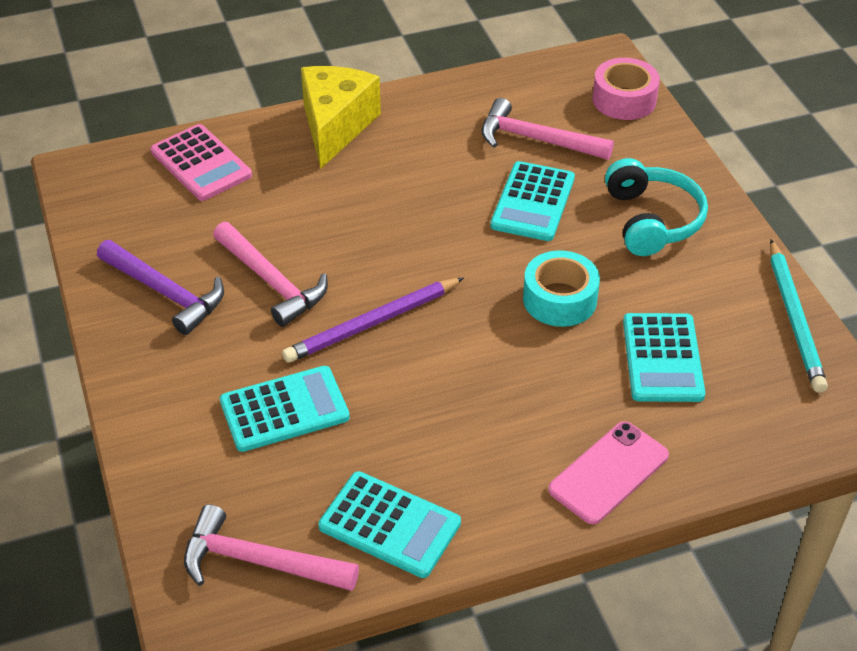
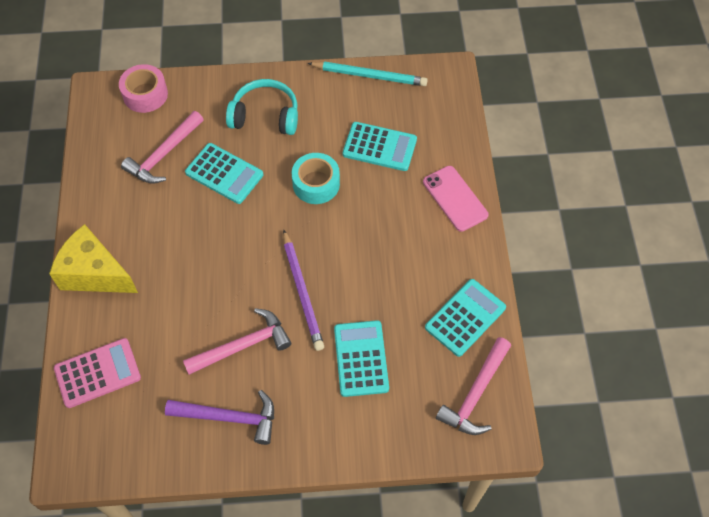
camera: 75 degrees left, 15 degrees up
(165, 292) = (229, 417): purple hammer -> purple hammer turned 45 degrees clockwise

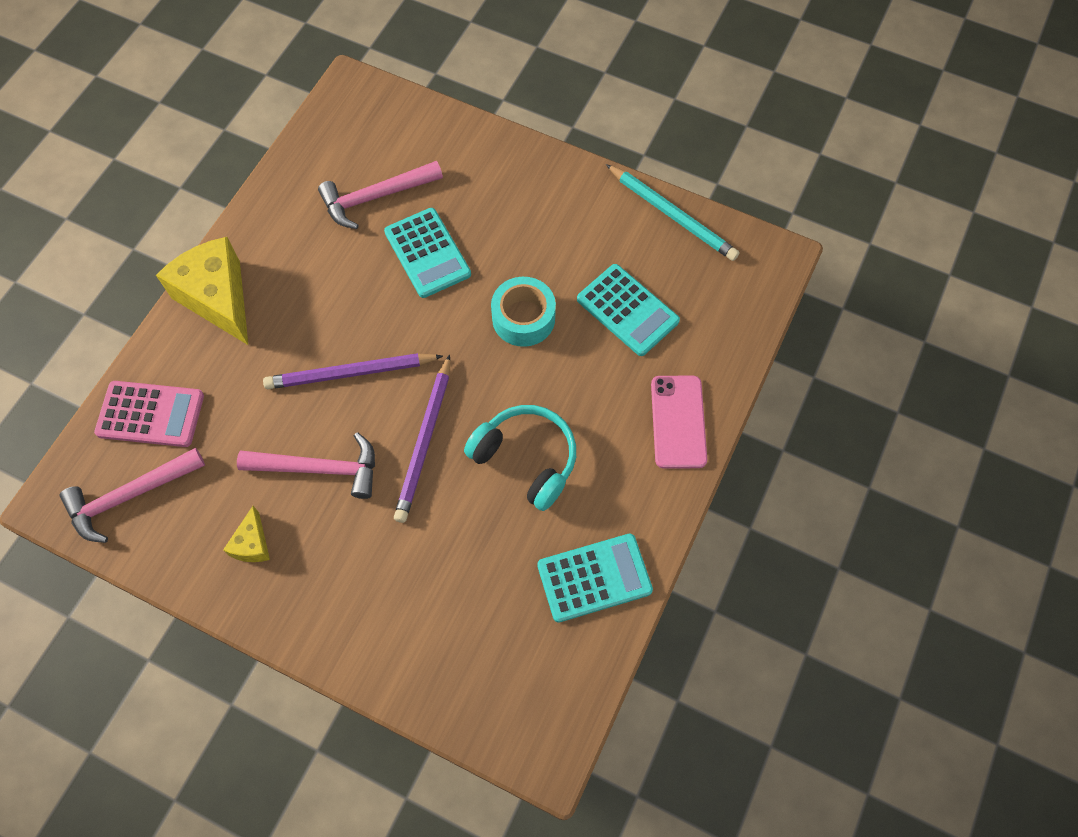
camera: 30 degrees right, 5 degrees up
(145, 94) = (400, 116): pink tape -> none
(223, 275) = (351, 373): none -> purple pencil
(229, 417) = (252, 544): purple hammer -> yellow cheese
(265, 116) = (517, 206): turquoise headphones -> turquoise headphones (526, 459)
(361, 358) = (440, 558): turquoise calculator -> none
(476, 393) = (546, 679): pink hammer -> pink hammer (130, 496)

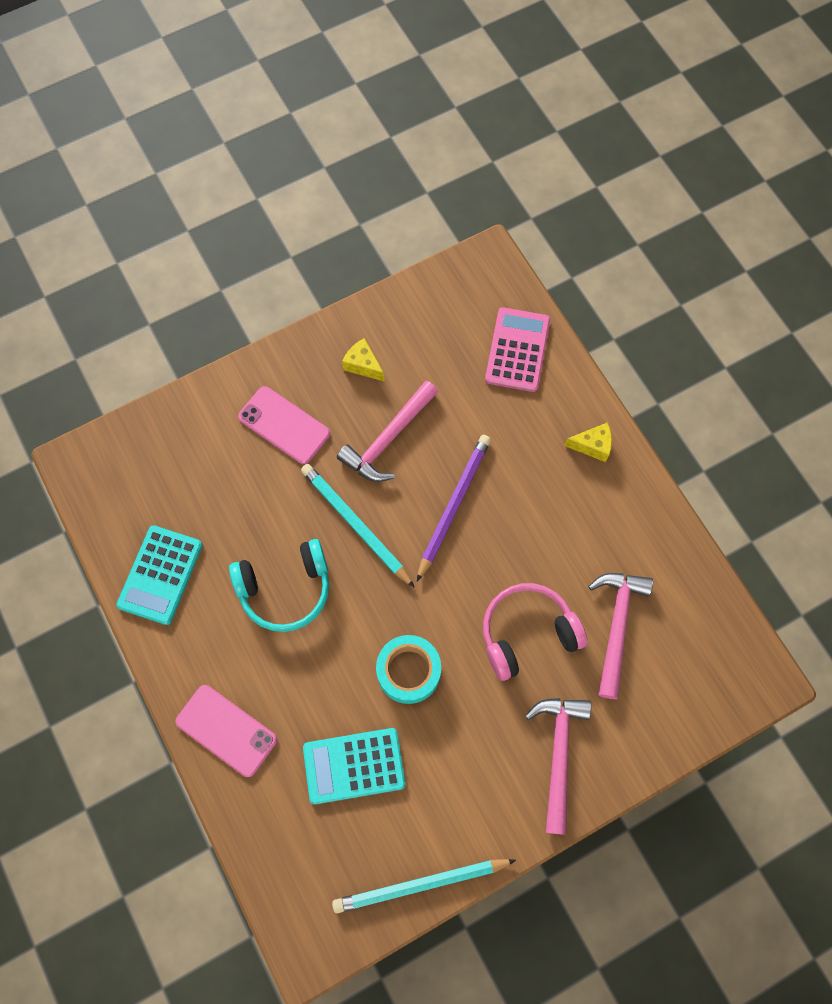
camera: 125 degrees right, 5 degrees up
(130, 496) = (458, 307): pink hammer -> pink hammer (558, 755)
(150, 414) = (517, 350): pink calculator -> pink calculator turned 150 degrees clockwise
(218, 298) = (592, 446): yellow cheese -> yellow cheese, size x0.47
(367, 574) = (284, 425): none -> pink phone
(425, 441) = (355, 525): purple pencil -> turquoise pencil
(427, 253) = (527, 633): turquoise calculator -> pink headphones

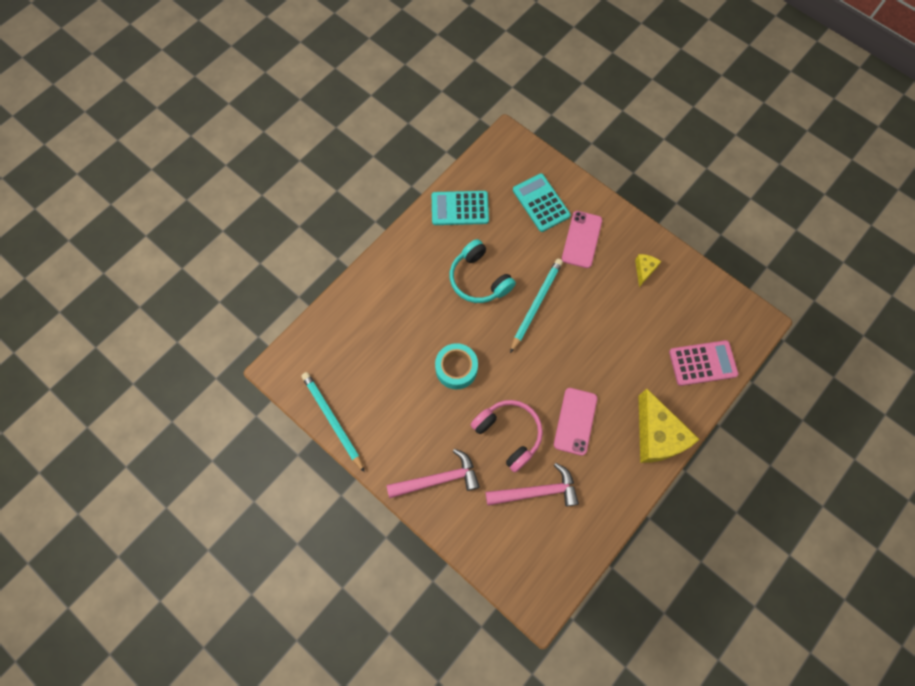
camera: 70 degrees right, 0 degrees up
(226, 730) = (383, 279): pink phone -> pink phone (575, 421)
(354, 766) = (388, 357): turquoise calculator -> turquoise calculator (541, 203)
(388, 439) = (601, 303): pink hammer -> none
(453, 505) = (574, 359): purple pencil -> none
(592, 446) = (656, 436): yellow cheese -> yellow cheese, size x2.11

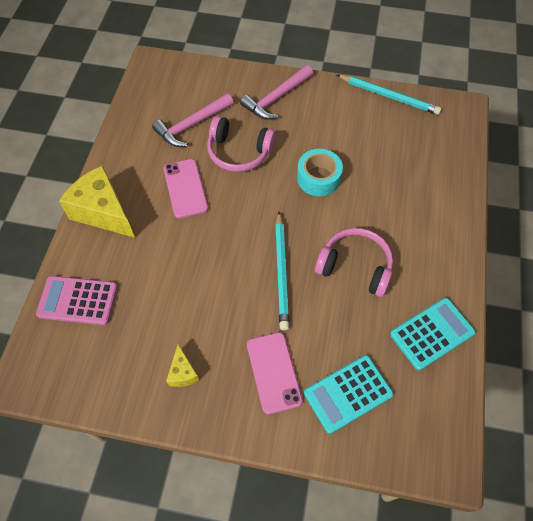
camera: 150 degrees right, 10 degrees down
(479, 279) = (355, 267): turquoise headphones -> pink headphones
(541, 203) = (348, 393): turquoise calculator -> turquoise calculator turned 120 degrees clockwise
(702, 363) = (78, 300): pink calculator -> pink calculator turned 45 degrees clockwise

